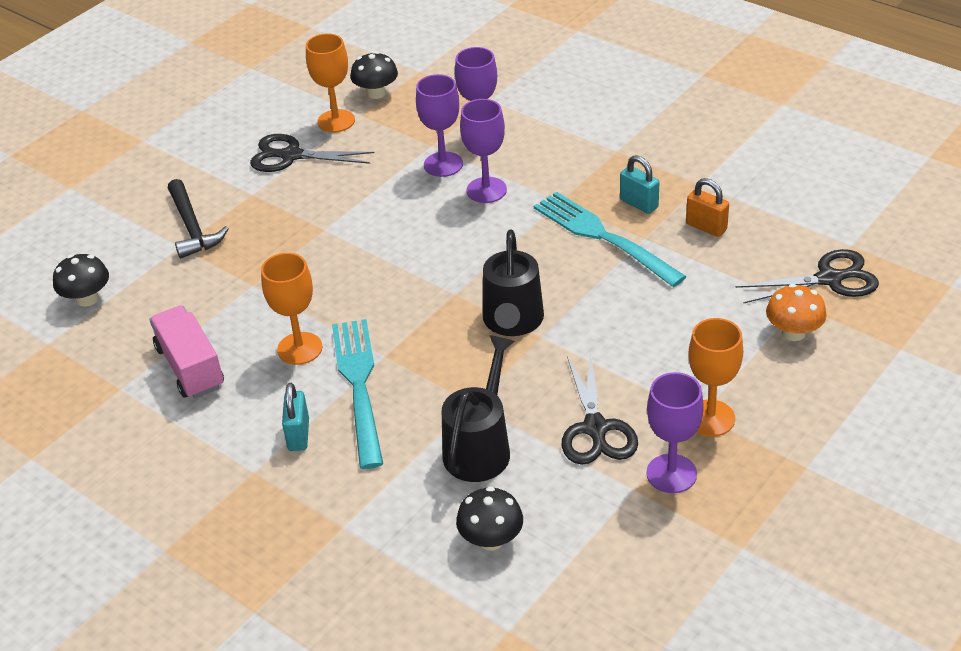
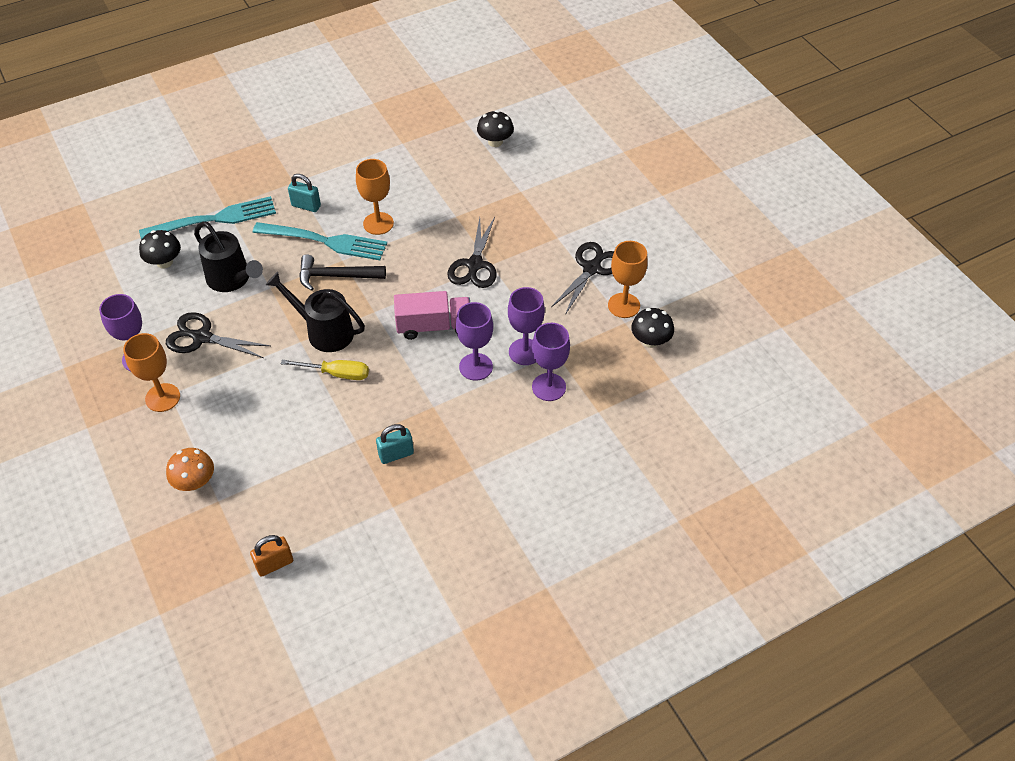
camera: 110 degrees right, 10 degrees up
(190, 367) = (398, 174): pink truck -> pink truck (434, 326)
(192, 227) = (537, 200): black hammer -> black hammer (336, 276)
(567, 286) = (336, 373): none -> yellow screwdriver
(602, 236) = (374, 415): turquoise fork -> turquoise fork (215, 219)
(706, 227) = (339, 485): orange padlock -> orange padlock (274, 564)
(830, 279) = (227, 535): black scissors -> black scissors (474, 265)

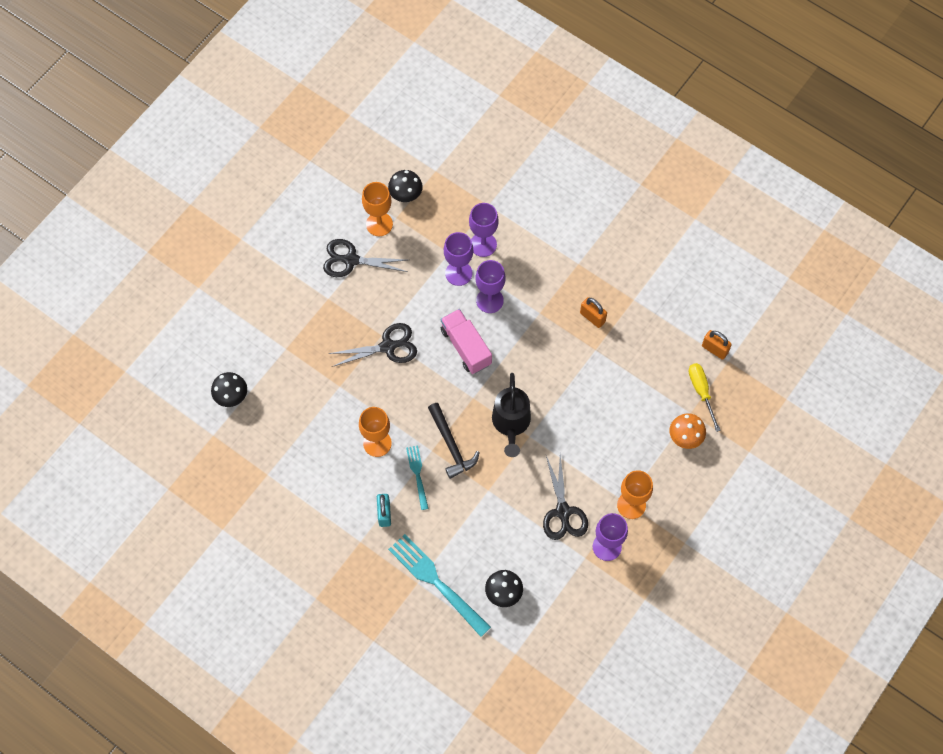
camera: 115 degrees left, 15 degrees up
(232, 279) = (494, 525): black watering can -> none
(325, 241) = (417, 474): turquoise fork -> turquoise fork, size x0.54
(336, 373) = (545, 393): yellow screwdriver -> yellow screwdriver (701, 392)
(396, 454) = (592, 317): turquoise padlock -> orange padlock

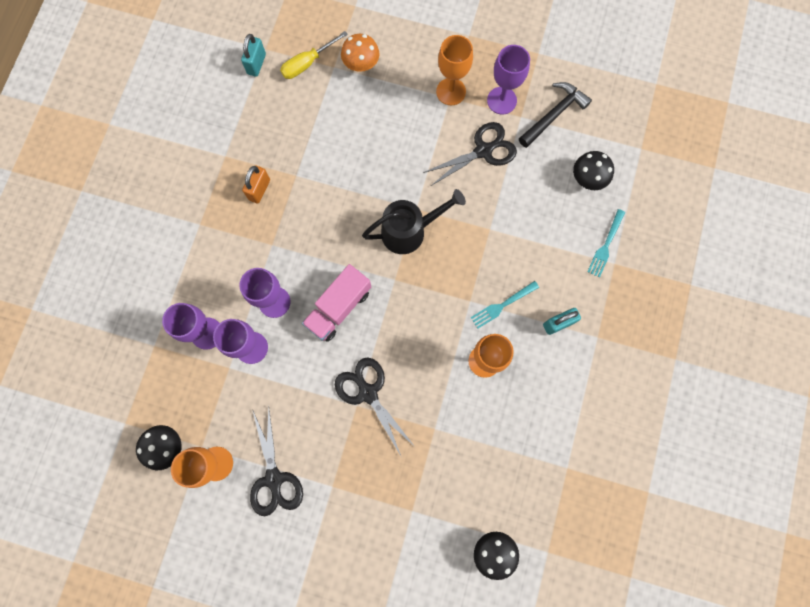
camera: 110 degrees left, 10 degrees up
(436, 582) = (605, 246): turquoise fork -> turquoise fork, size x0.54
(451, 445) = (456, 283): black hammer -> black hammer (554, 115)
(714, 349) = (256, 64): orange padlock -> turquoise padlock

